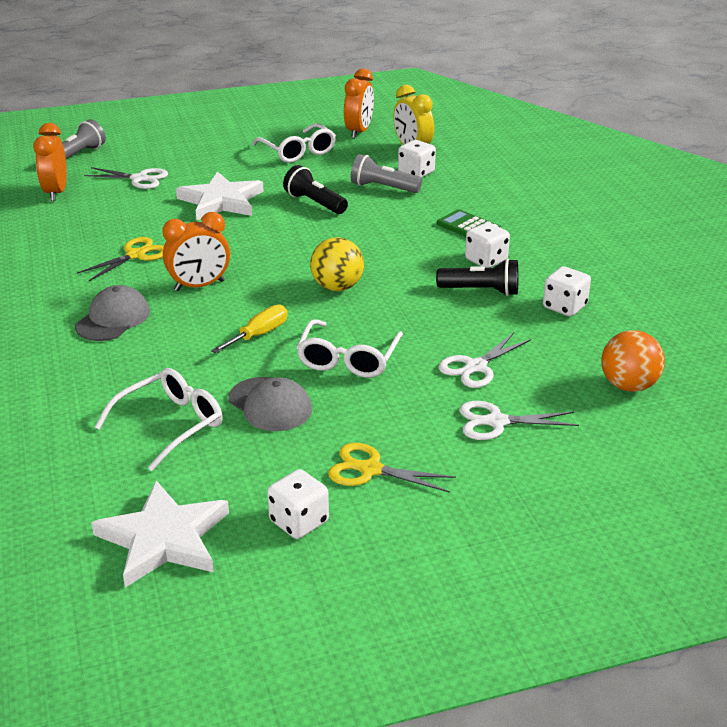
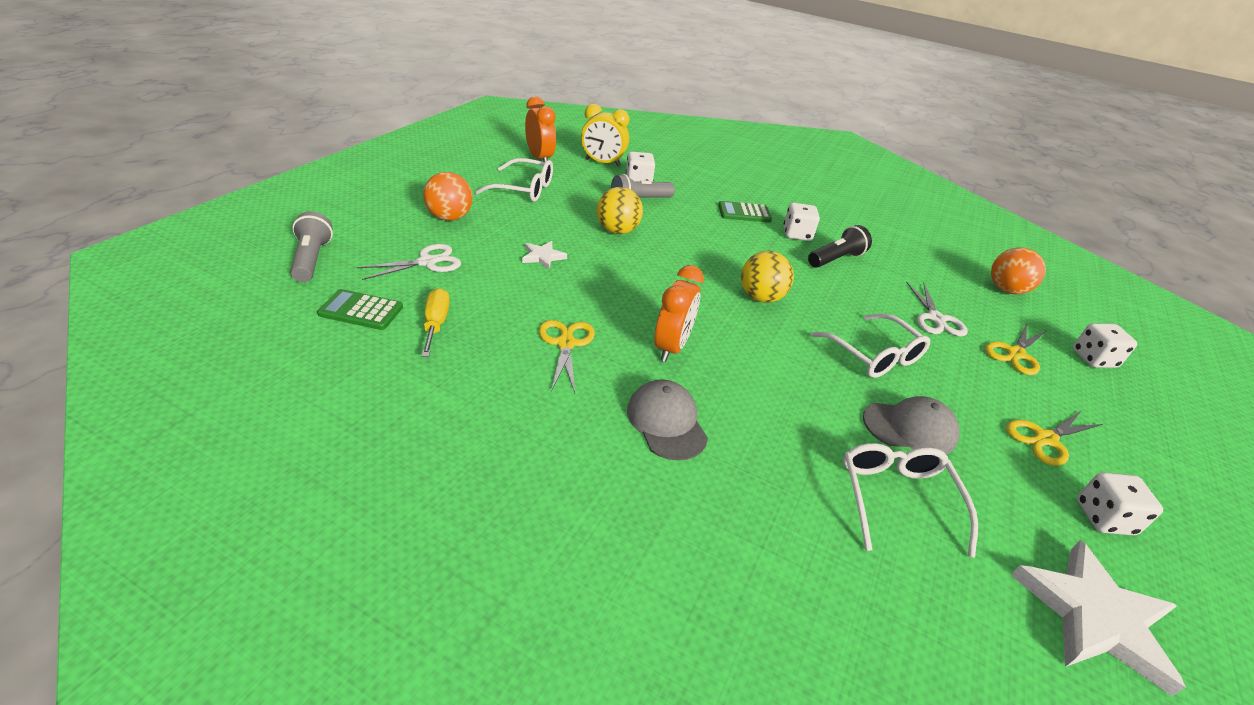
camera: 50 degrees left, 5 degrees up
(56, 192) = (361, 311): orange clock -> green calculator
(204, 155) = (449, 217): none -> orange ball
(221, 201) = (543, 257): white star -> white star, size x0.49
(259, 335) = (791, 369): yellow screwdriver -> yellow screwdriver (436, 324)
(315, 203) = (617, 231): black flashlight -> yellow ball
(496, 422) = (1015, 354): white scissors -> yellow scissors
(564, 307) = (889, 250): white dice -> white dice (1093, 359)

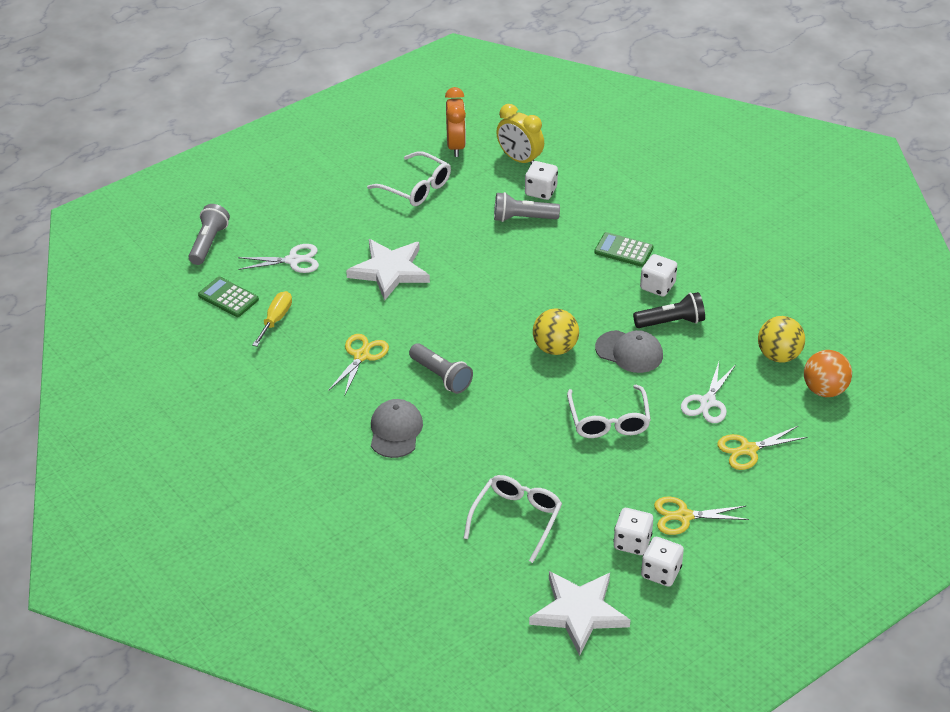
camera: 30 degrees right, 5 degrees up
(449, 217) = (332, 214): orange ball -> none
(543, 257) = (389, 271): white star -> white star, size x2.05
(617, 231) = (475, 253): yellow ball -> yellow ball (778, 355)
(671, 347) = (441, 376): orange clock -> grey flashlight
(910, 428) = (577, 480): grey cap -> grey cap (629, 352)
(1093, 359) = (825, 472): white dice -> white dice (632, 542)

